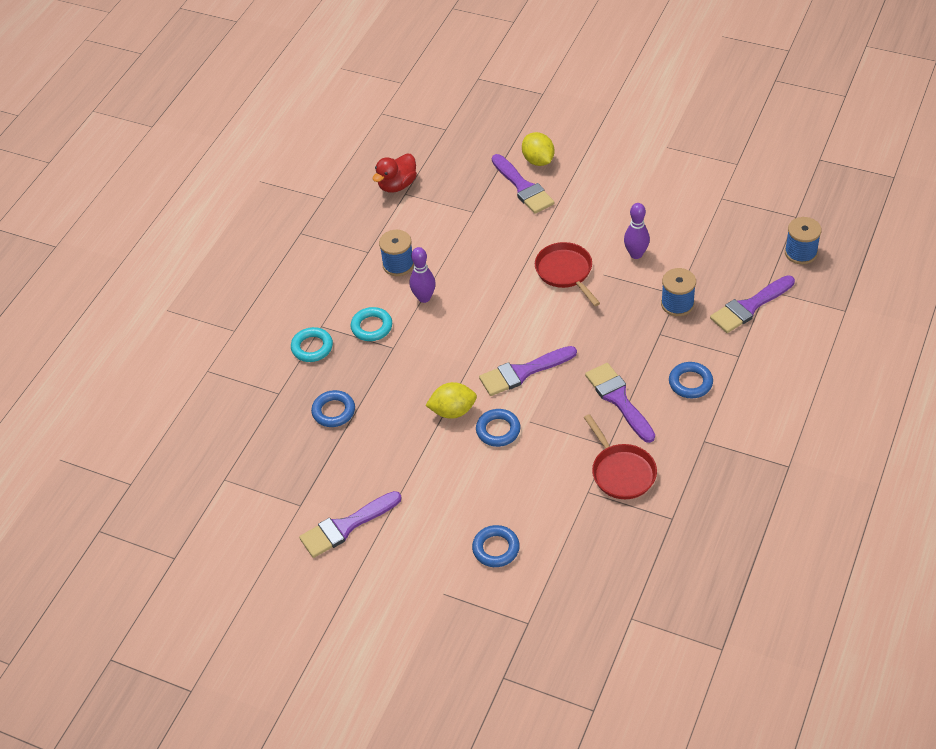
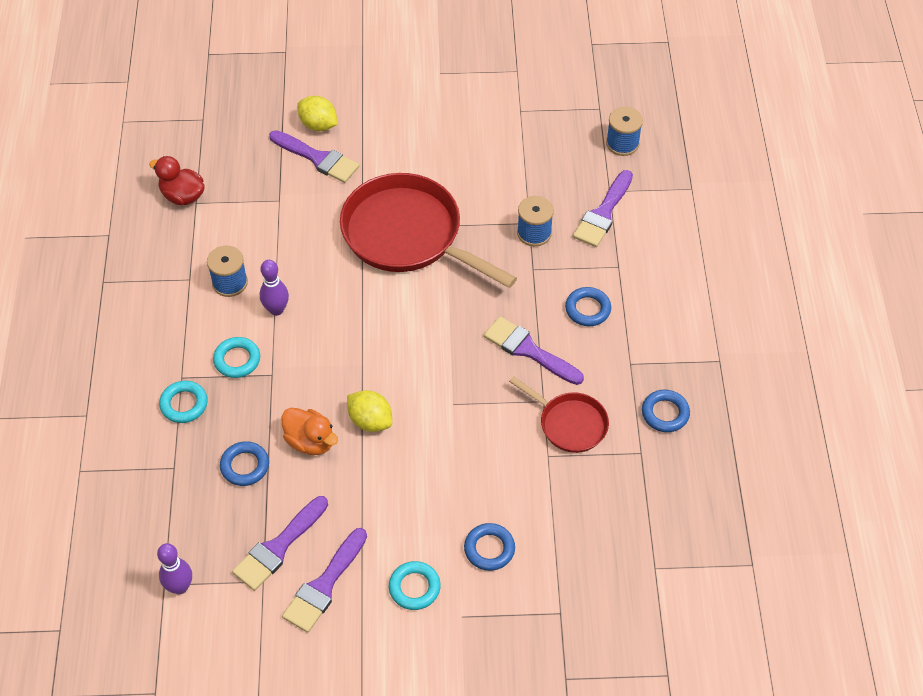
camera: 30 degrees left, 5 degrees up
(395, 410) = (310, 441): none -> orange duck
(397, 185) = (182, 196): red duck -> red duck turned 105 degrees clockwise
(417, 556) = (414, 587): none -> turquoise ring
(453, 411) = (370, 421): yellow lemon -> yellow lemon turned 75 degrees clockwise
(498, 430) = (427, 424): blue ring -> blue ring (665, 413)
(523, 372) = (420, 355): purple brush -> purple brush (278, 547)
(565, 272) = (408, 235): red pan -> red pan, size x1.93
(636, 254) = (468, 194): purple bowling pin -> purple bowling pin (180, 587)

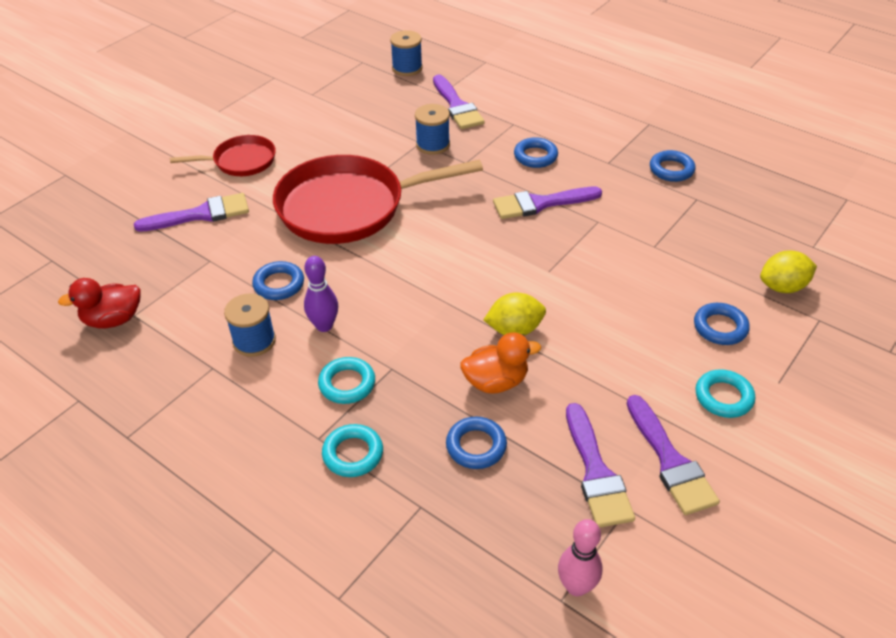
camera: 50 degrees left, 10 degrees down
(180, 587) = (576, 586): purple bowling pin -> pink bowling pin
(291, 256) = (279, 284): none -> blue ring
(318, 125) = (168, 196): yellow lemon -> yellow lemon (782, 287)
(569, 423) = (634, 219): red pan -> red pan (241, 161)

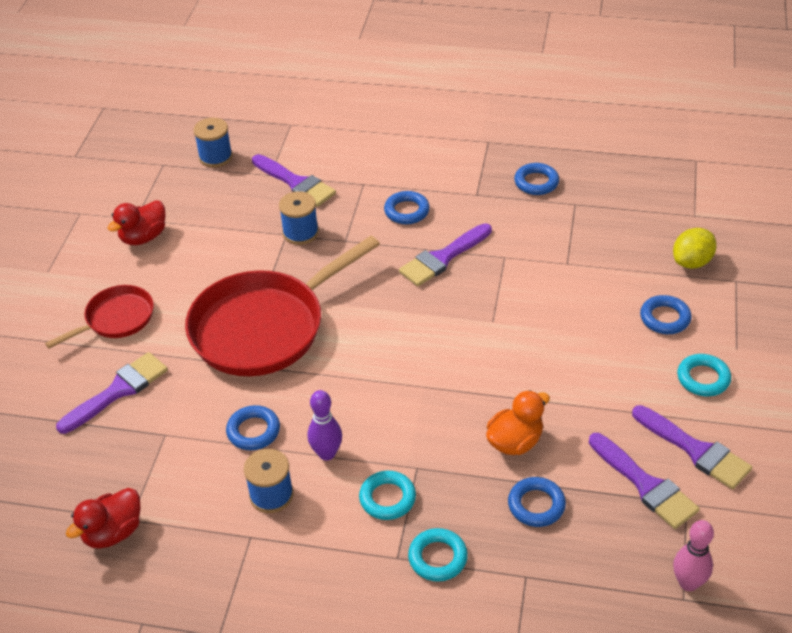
camera: 25 degrees left, 0 degrees up
(307, 109) = (143, 237): none -> red duck
(514, 330) = (499, 388): yellow lemon -> none

